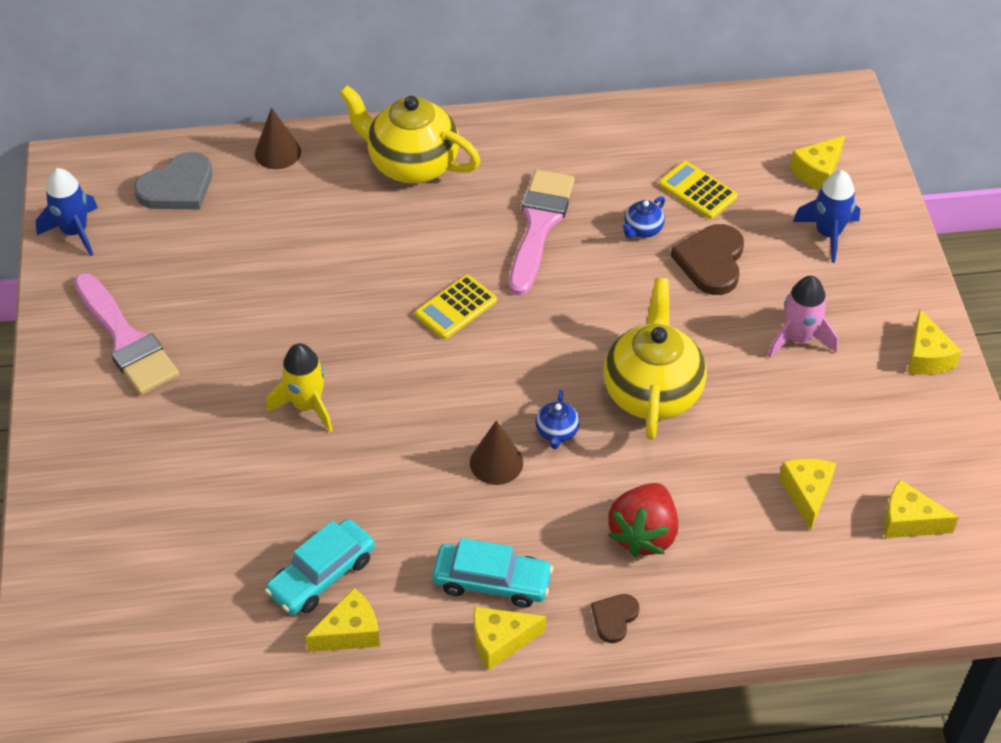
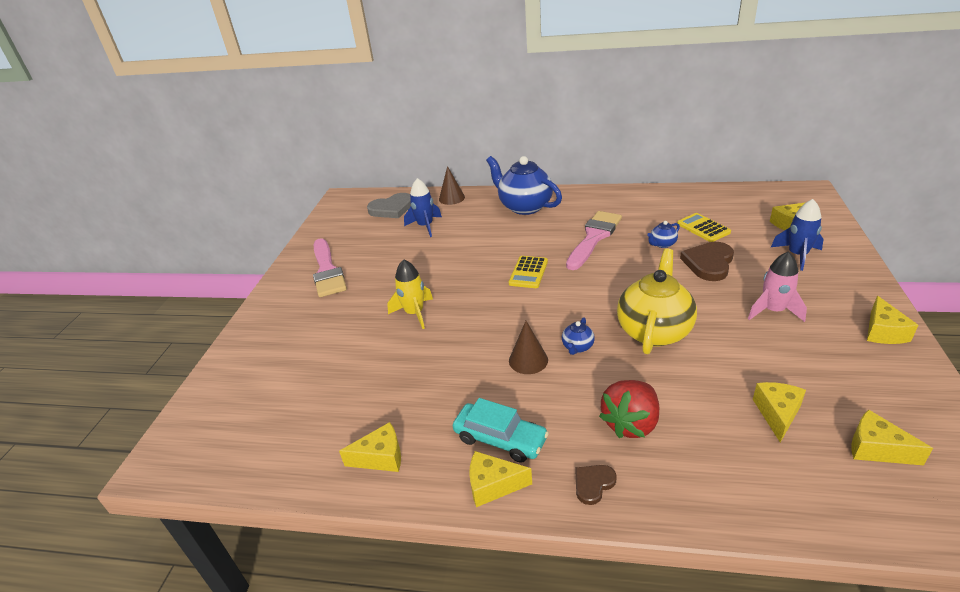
camera: 20 degrees right, 15 degrees down
(75, 232) = (329, 223): blue rocket -> blue rocket (425, 226)
(322, 575) = (378, 414): turquoise car -> none
(412, 164) = (524, 207): yellow teapot -> blue teapot
(456, 308) = (528, 272): yellow calculator -> yellow calculator turned 45 degrees counterclockwise

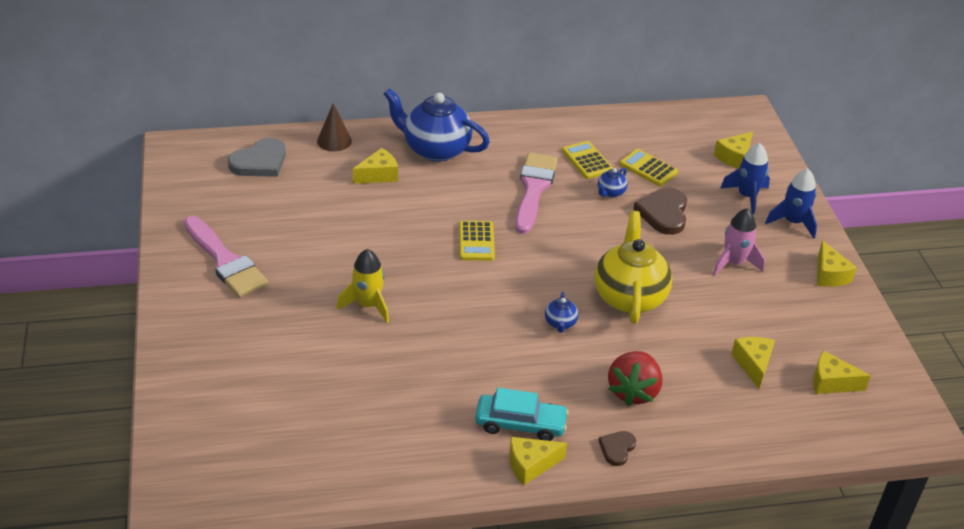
camera: 25 degrees left, 5 degrees up
(381, 457) = (412, 459): yellow cheese -> yellow cheese (378, 175)
(425, 226) = (320, 186): blue rocket -> blue rocket (793, 222)
(528, 360) = (516, 343): brown cone -> none
(648, 220) = (587, 160): none -> yellow calculator

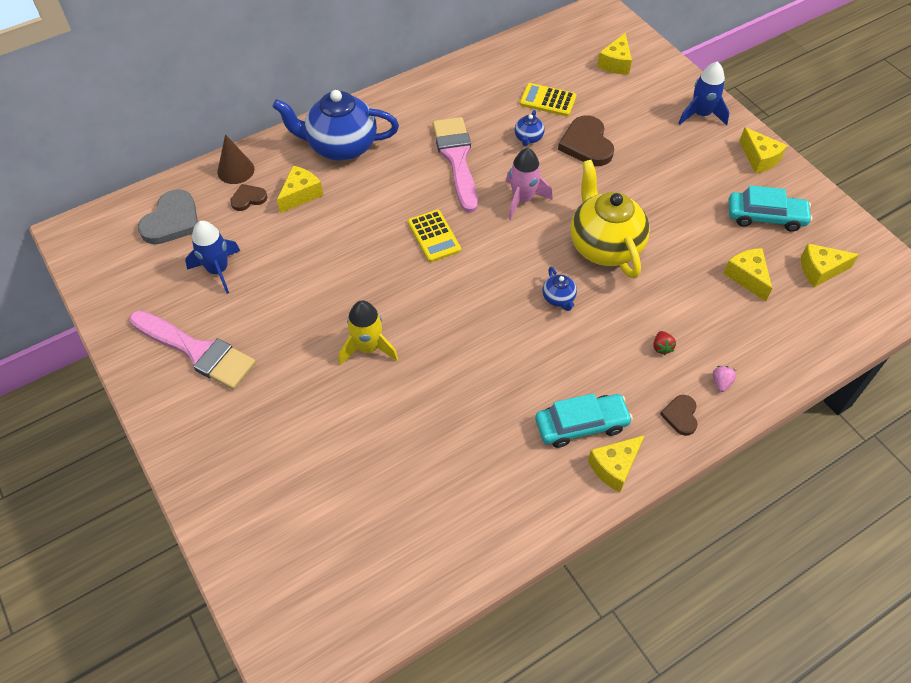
camera: 20 degrees left, 15 degrees up
(332, 165) = (248, 198): none -> brown heart
(587, 160) = (489, 111): yellow calculator -> none
(633, 391) = (661, 347): red strawberry -> red strawberry, size x0.41
(672, 437) = (721, 382): none -> pink strawberry
(734, 263) = (674, 175): pink rocket -> pink rocket (522, 199)
(747, 196) = (648, 101): blue rocket -> blue rocket (218, 270)
(804, 323) = (765, 217): none -> turquoise car

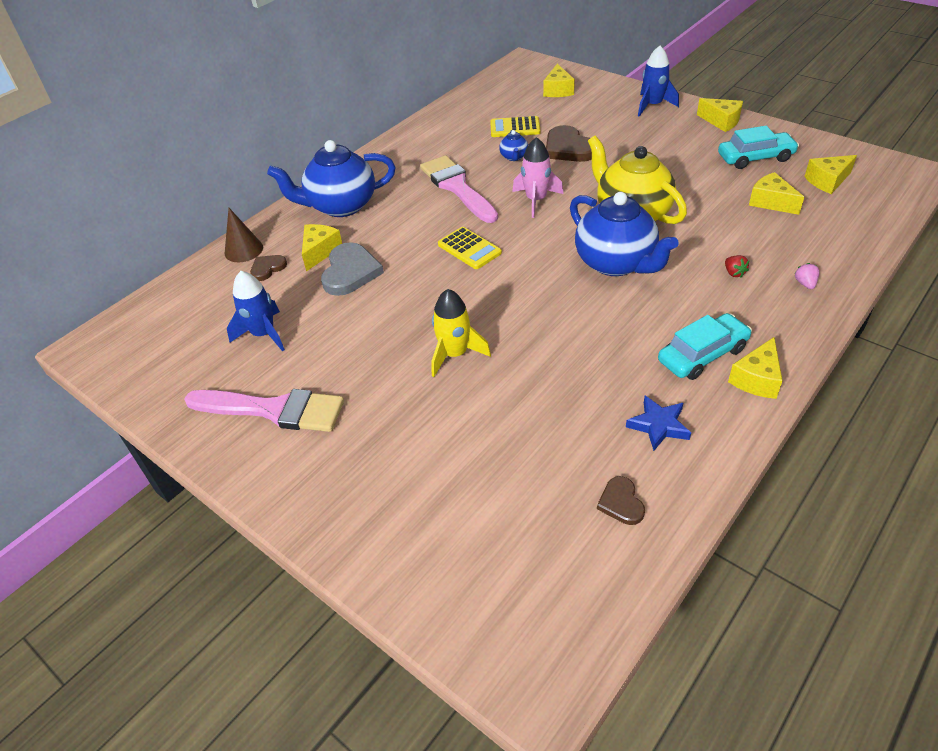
camera: 15 degrees left, 10 degrees down
(172, 221) = (195, 307): grey heart -> grey heart (350, 272)
(503, 481) = (658, 425): none -> blue star
(558, 298) = (616, 263): blue teapot -> blue teapot, size x2.34
(680, 416) = (788, 319): brown heart -> brown heart (621, 503)

